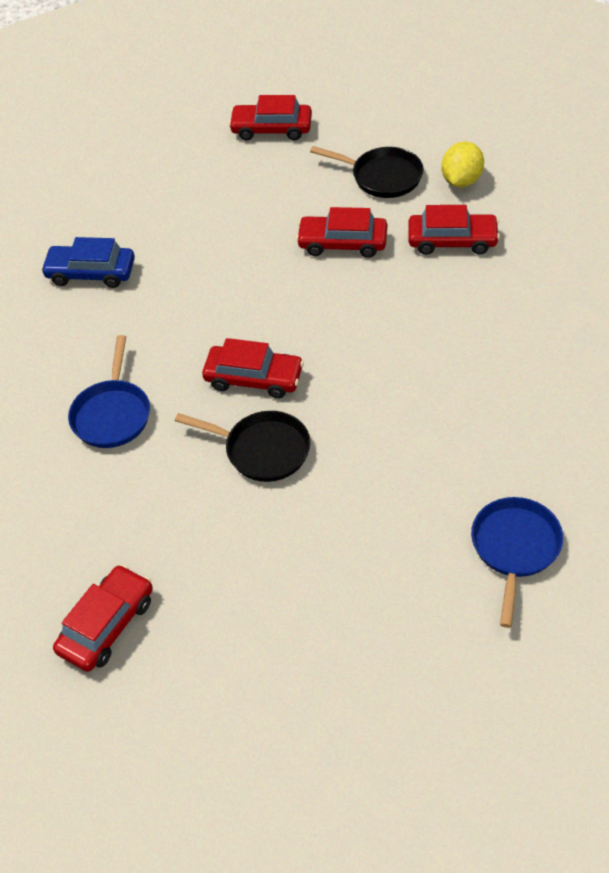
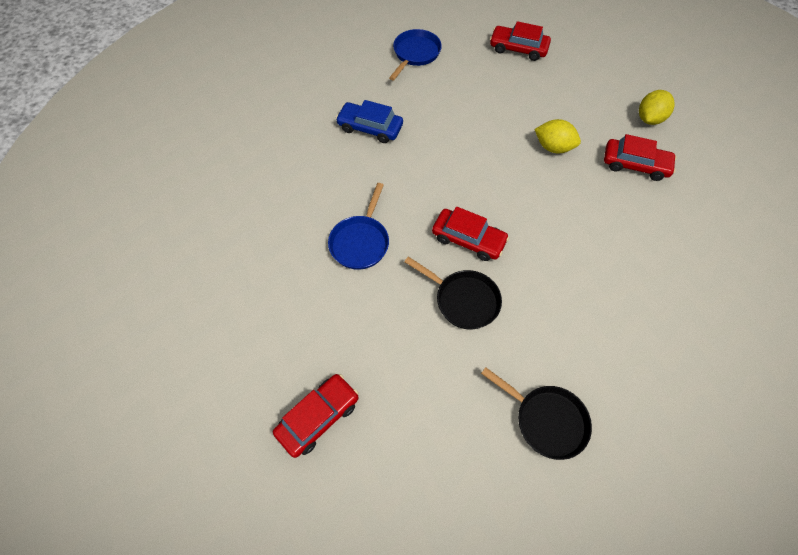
camera: 10 degrees right, 10 degrees up
(342, 243) = (553, 147): red car -> yellow lemon
(382, 177) = (591, 102): black pan -> black pan (546, 420)
(515, 548) = (644, 440): blue pan -> blue pan (415, 54)

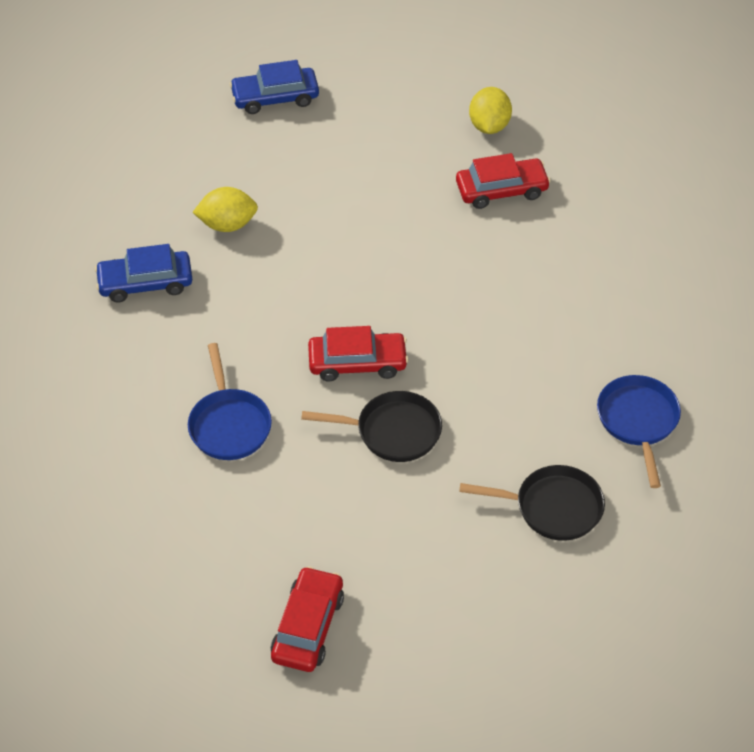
camera: 30 degrees left, 10 degrees down
(415, 54) = (140, 159): blue pan -> blue pan (638, 421)
(518, 48) = (275, 97): red car -> blue car
(553, 147) = (394, 210): yellow lemon -> yellow lemon (227, 224)

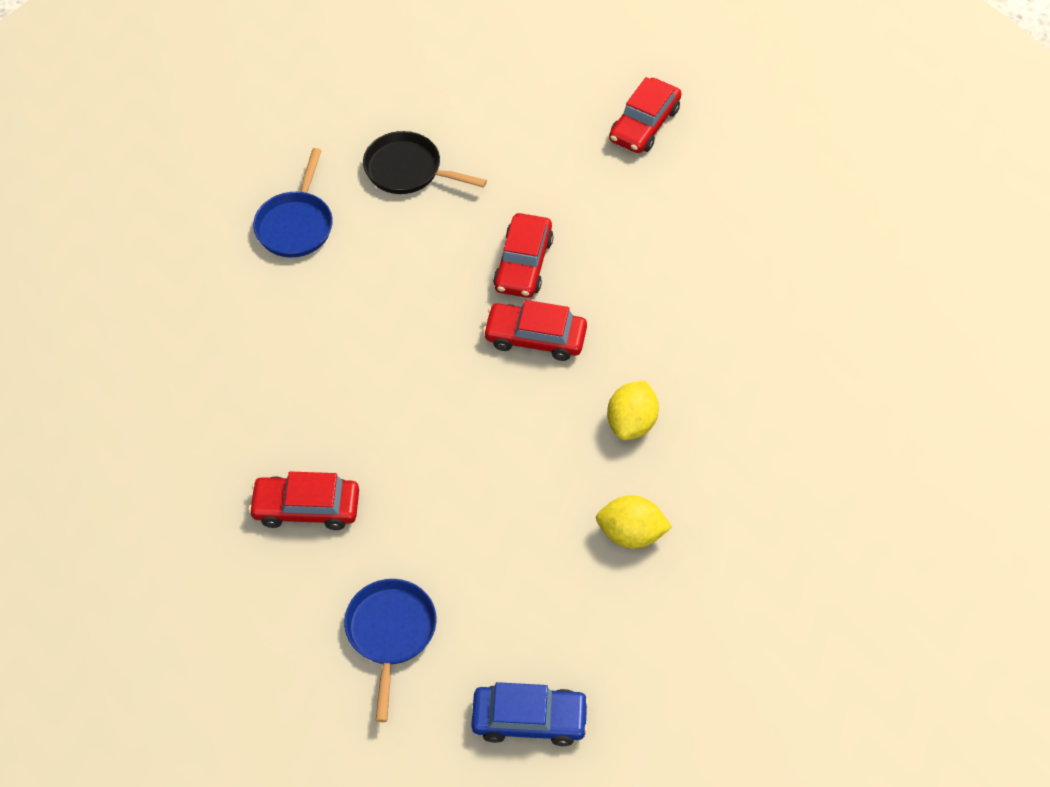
camera: 165 degrees left, 5 degrees up
(145, 283) = (735, 478): blue car -> none
(229, 425) = (675, 303): blue pan -> blue pan (390, 633)
(393, 431) = (523, 264): black pan -> red car
(489, 126) = (280, 605): yellow lemon -> yellow lemon (631, 423)

